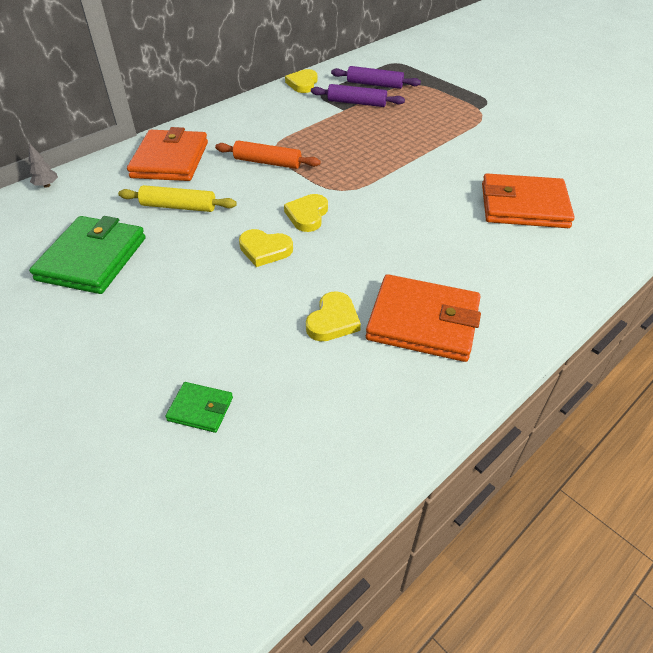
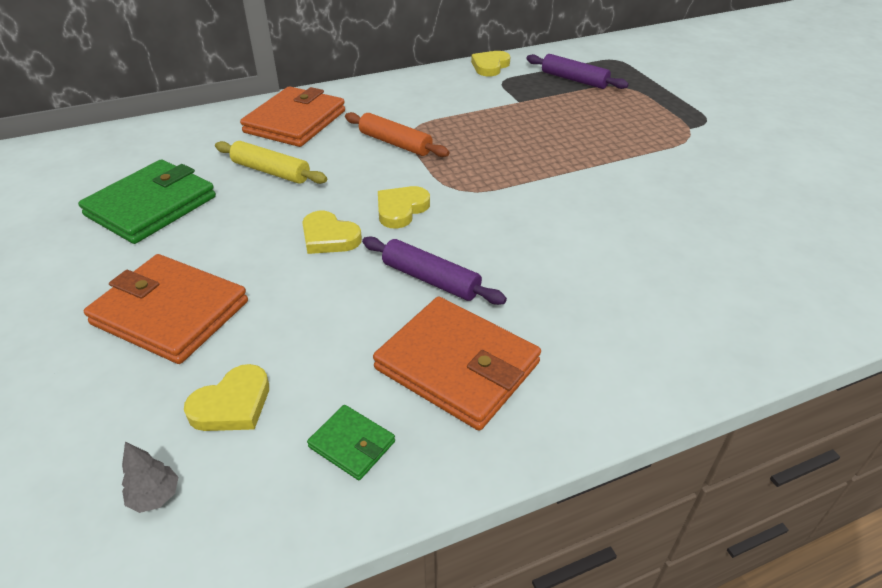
camera: 20 degrees right, 5 degrees down
(47, 185) = (160, 124): grey tree -> grey tree (155, 497)
(200, 409) = (144, 394): green wallet -> green wallet (352, 444)
(333, 320) = (351, 335): yellow heart -> yellow heart (232, 404)
(356, 103) = (539, 96): purple rolling pin -> purple rolling pin (431, 279)
(523, 206) = (678, 255): orange wallet -> orange wallet (170, 313)

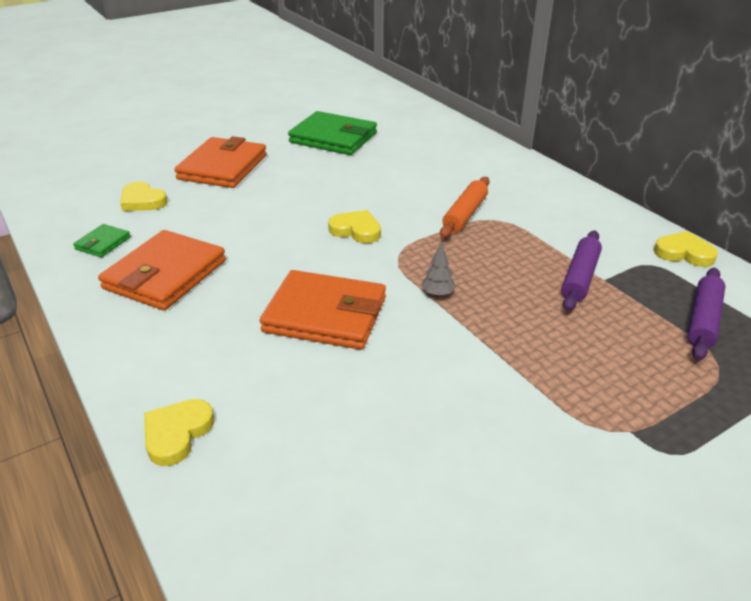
camera: 80 degrees right, 5 degrees down
(155, 497) = (82, 193): grey tree -> grey tree (437, 294)
(271, 171) = (393, 168): yellow rolling pin -> none
(295, 122) = (477, 164): orange wallet -> orange wallet (325, 315)
(329, 237) = (310, 205): yellow heart -> yellow heart (177, 433)
(431, 279) = (263, 254): purple rolling pin -> purple rolling pin (580, 277)

